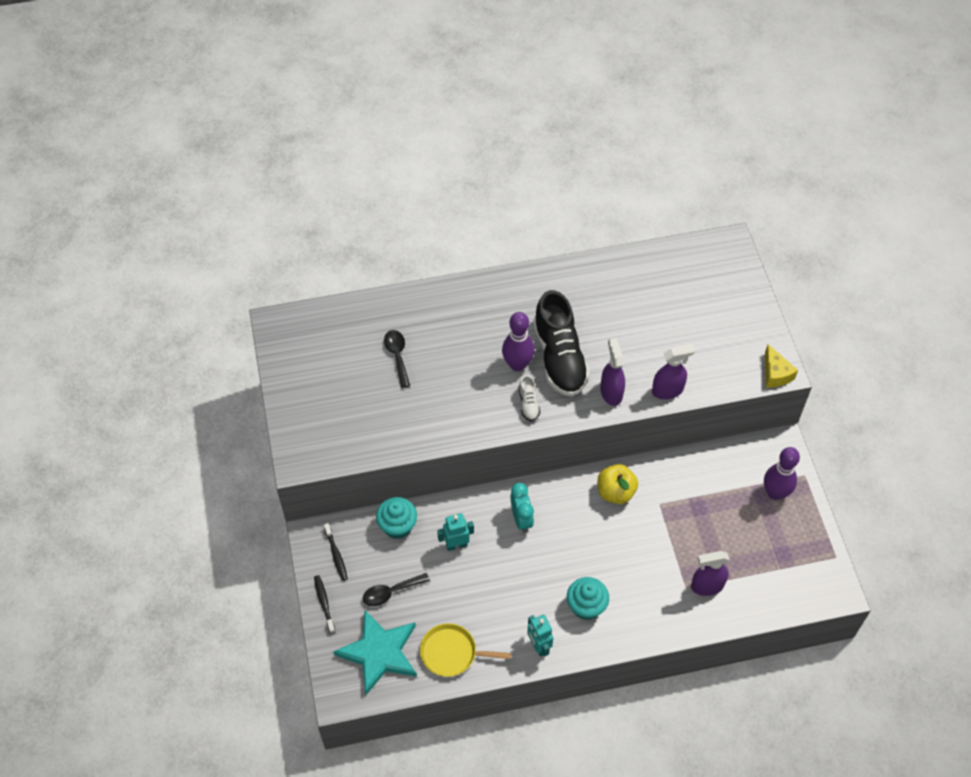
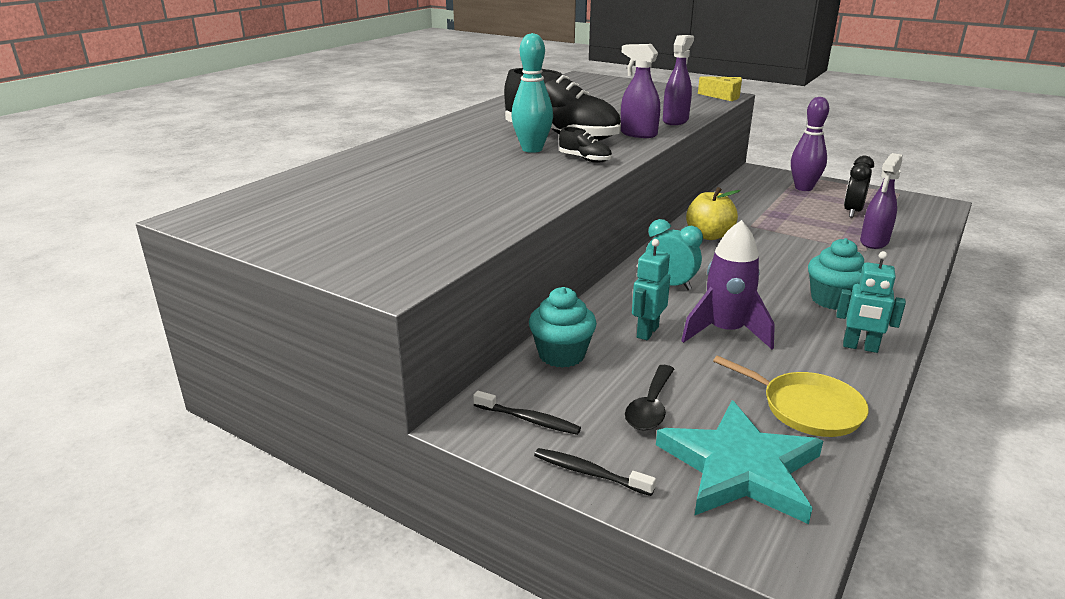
camera: 45 degrees left, 30 degrees down
(397, 356) = (398, 183): black spoon -> none
(451, 653) = (807, 408): yellow pan -> yellow pan turned 105 degrees counterclockwise
(492, 578) = (725, 332): none -> purple rocket
(517, 364) = (532, 149): purple bowling pin -> turquoise bowling pin
(528, 404) = (585, 159): white shoe -> black shoe
(755, 547) = (852, 212): none -> black clock

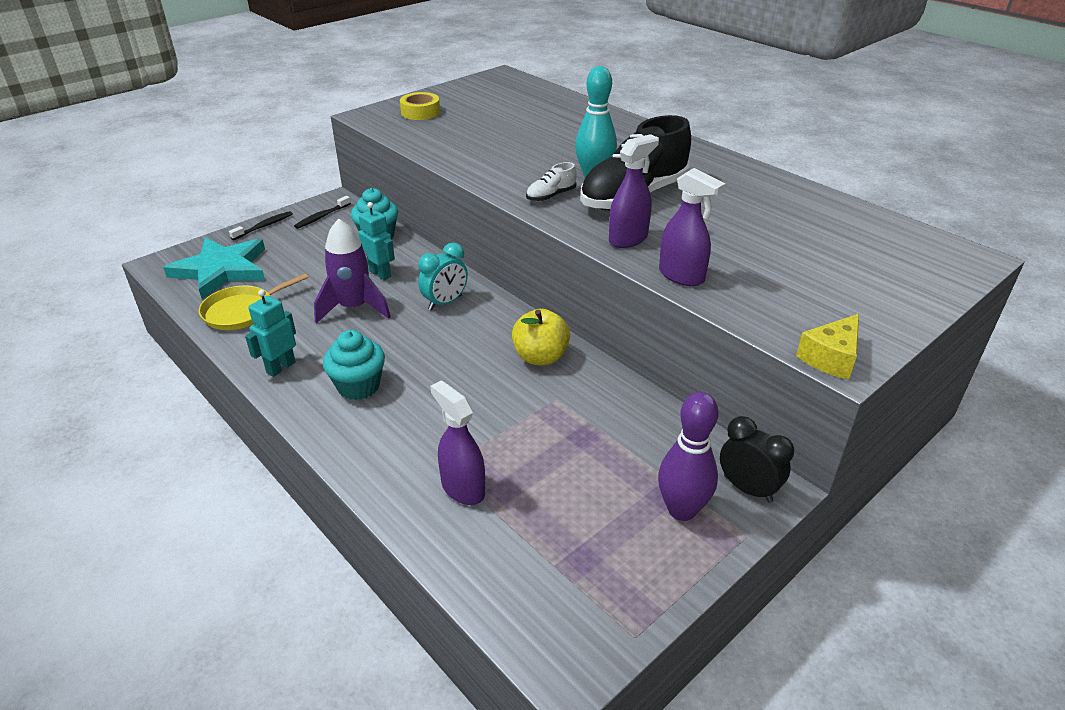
camera: 105 degrees right, 10 degrees up
(371, 245) = (420, 112): none -> yellow tape
(585, 159) = (551, 196): black shoe -> white shoe
(650, 407) = (297, 255): black spoon -> none
(852, 212) = (568, 520): black clock -> black clock (747, 489)

